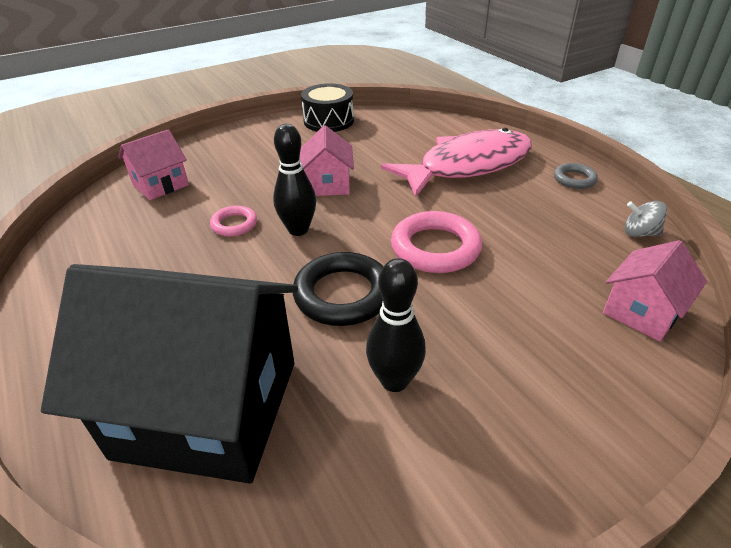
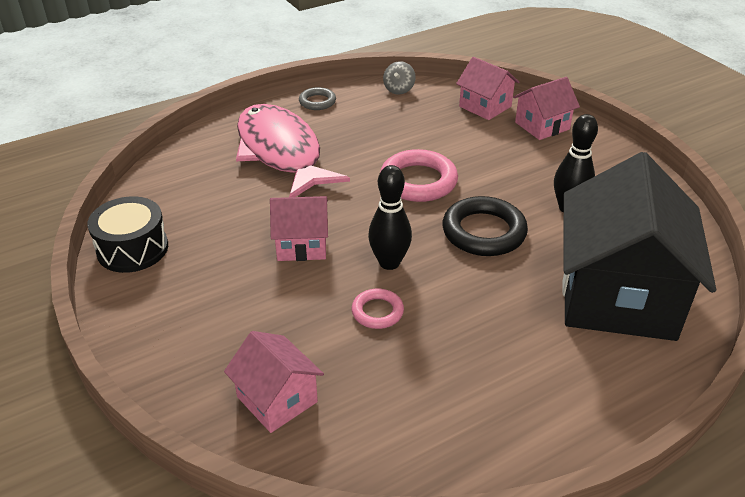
camera: 90 degrees left, 0 degrees up
(616, 375) = (542, 126): none -> pink house

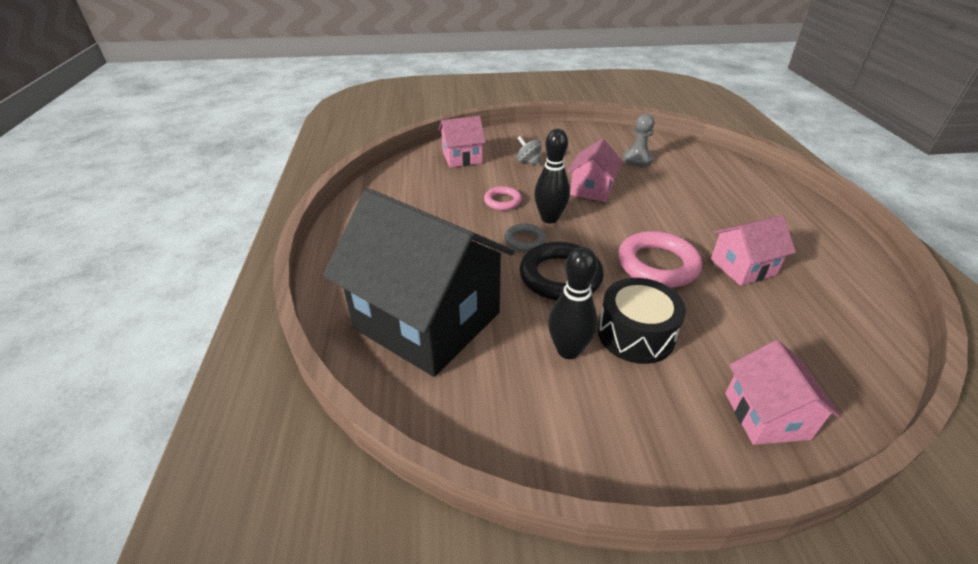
camera: 115 degrees right, 0 degrees up
(132, 249) = (619, 137): black drum -> black drum (635, 334)
(200, 222) = (637, 159): none -> grey pawn
(281, 152) = (728, 205): pink fish -> none
(317, 102) = (833, 244): grey ring -> grey ring (525, 240)
(399, 89) = (874, 311): grey spinning top -> grey spinning top (528, 162)
(485, 106) = (828, 376): pink house -> pink house (742, 267)

